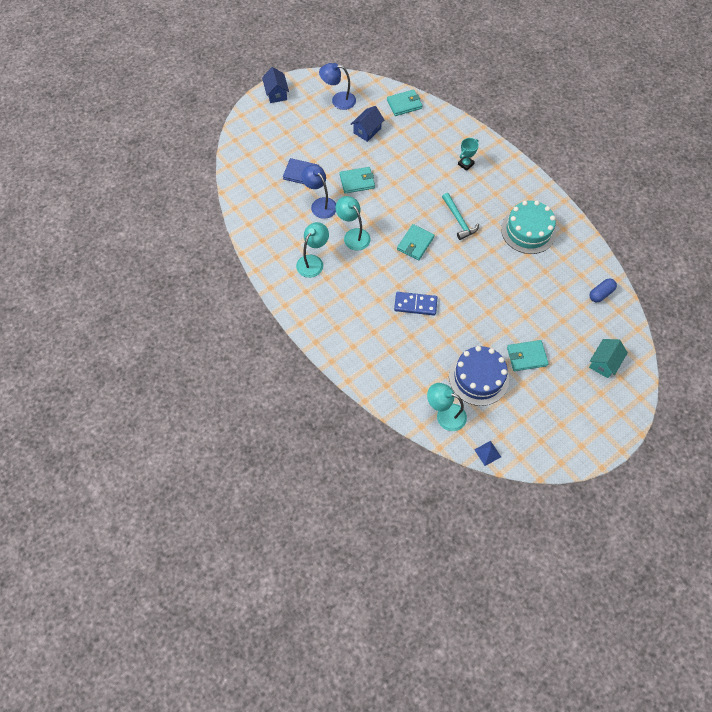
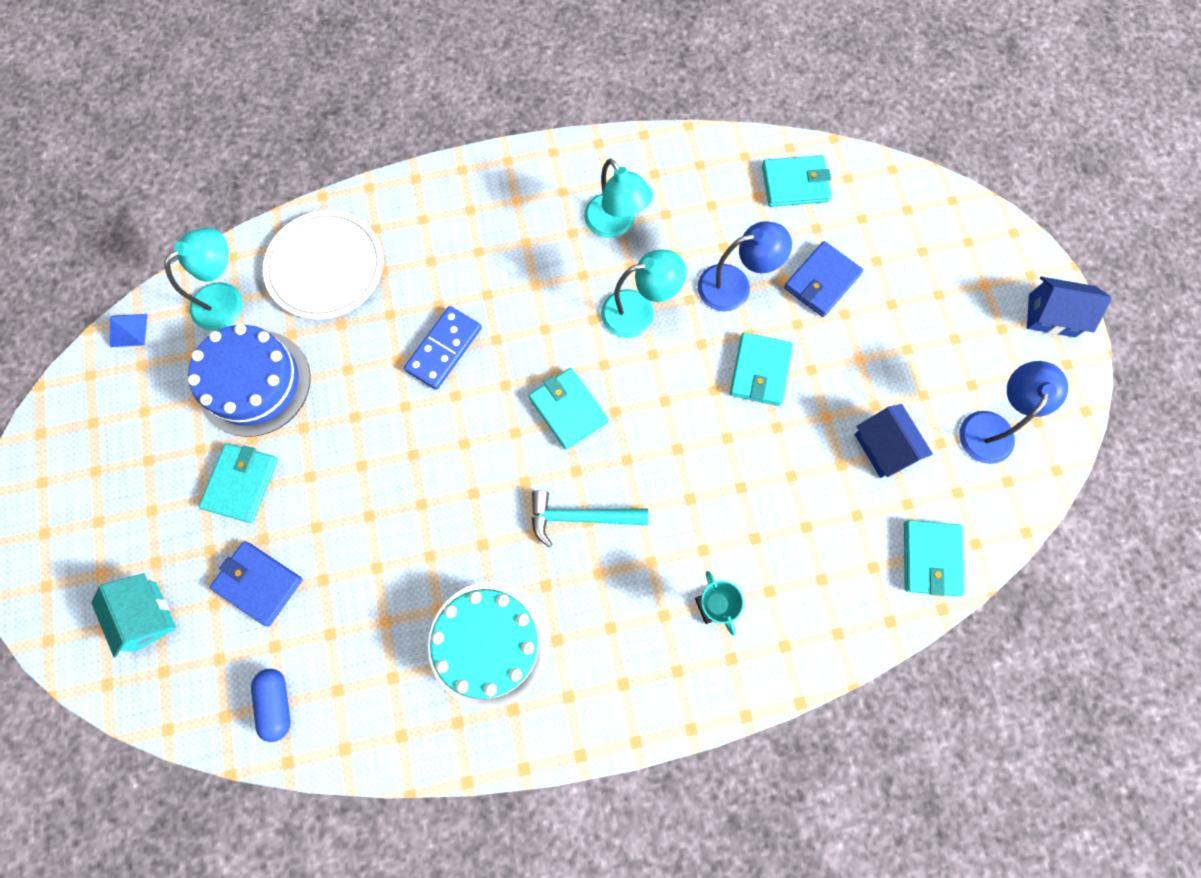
camera: 115 degrees right, 10 degrees up
(254, 199) = (795, 184): none -> turquoise wallet
(403, 377) = (326, 267): none -> white plate
(562, 326) = (259, 583): none -> blue wallet

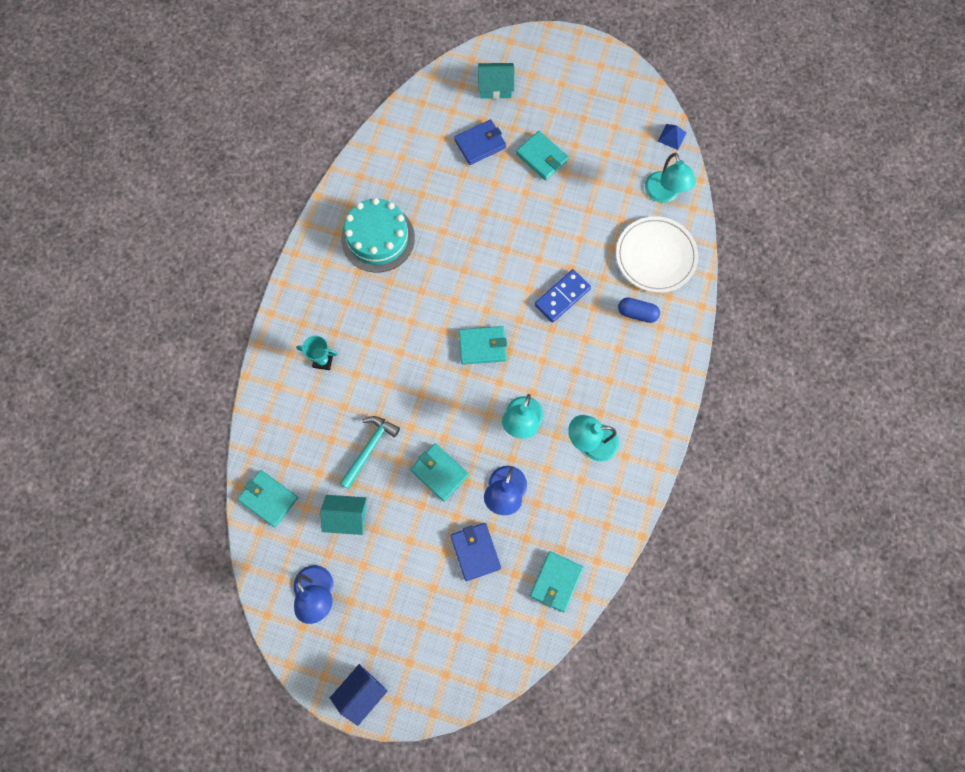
camera: 120 degrees right, 0 degrees up
(254, 383) = (600, 187): blue cake -> none
(277, 703) = (413, 128): blue capsule -> blue capsule (637, 313)
(444, 349) = (562, 297): blue domino -> blue domino turned 75 degrees clockwise
(580, 517) = (415, 319): turquoise hammer -> turquoise hammer (369, 449)
(884, 447) = (347, 516): blue house -> turquoise house

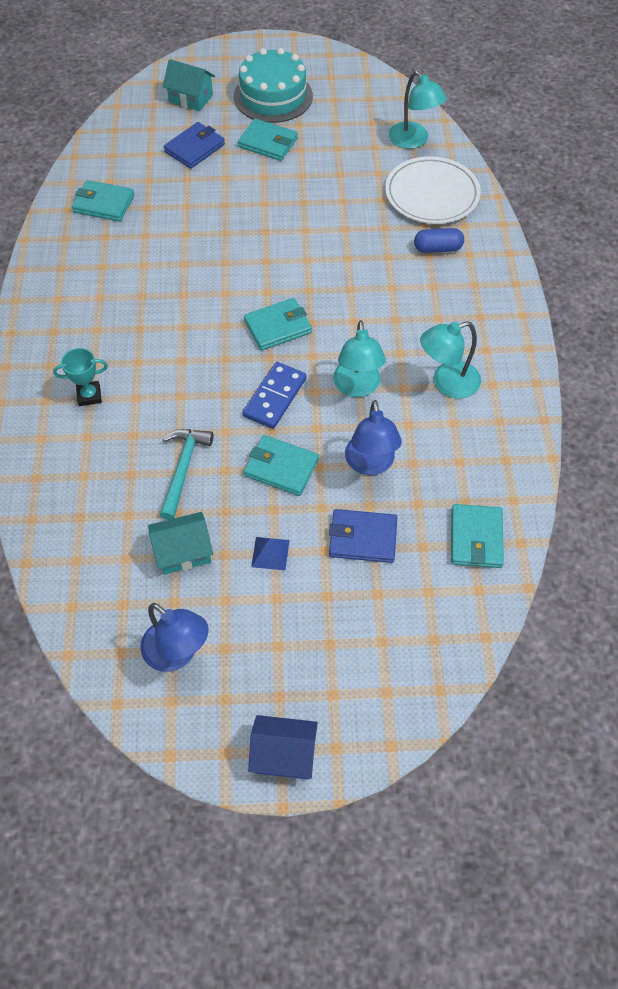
camera: 20 degrees left, 15 degrees down
(268, 499) = (71, 564): turquoise wallet -> turquoise wallet (104, 204)
(361, 692) = (284, 754): blue house -> blue house turned 75 degrees clockwise
(378, 238) = (111, 260): turquoise cake -> turquoise cake (273, 96)
(475, 552) = (363, 538): blue wallet -> blue wallet turned 45 degrees counterclockwise
(495, 87) = (191, 98): turquoise house -> turquoise house turned 45 degrees clockwise
(562, 297) = (347, 256): blue domino -> blue domino (274, 397)
(672, 136) = (397, 93): blue pyramid -> blue pyramid (270, 553)

